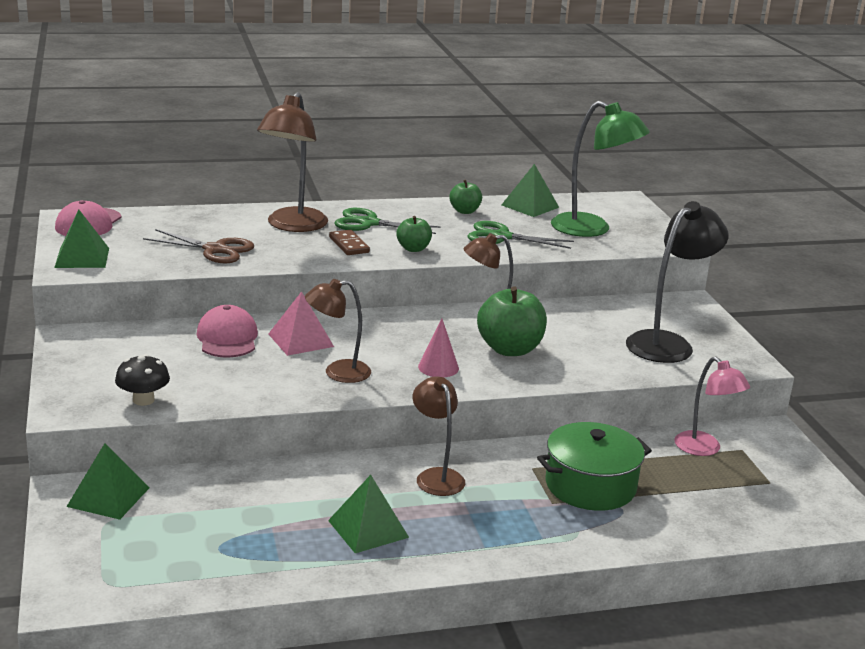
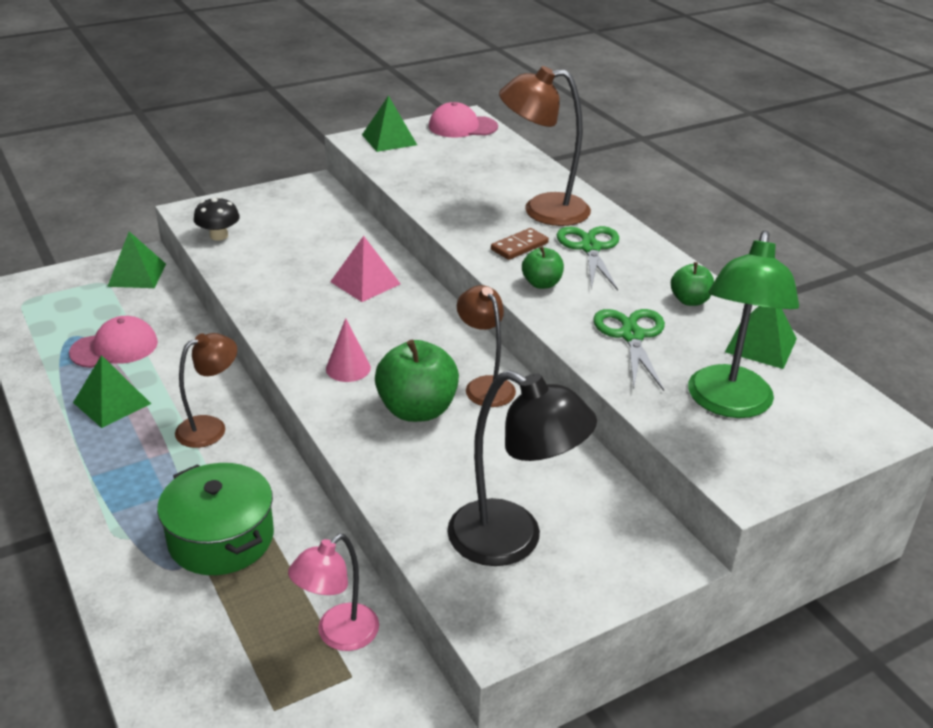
camera: 75 degrees right, 10 degrees up
(215, 250) = (450, 186): brown scissors -> none
(227, 338) = (348, 248): pink cap -> pink cap (114, 347)
(337, 372) = (308, 313): brown lamp -> none

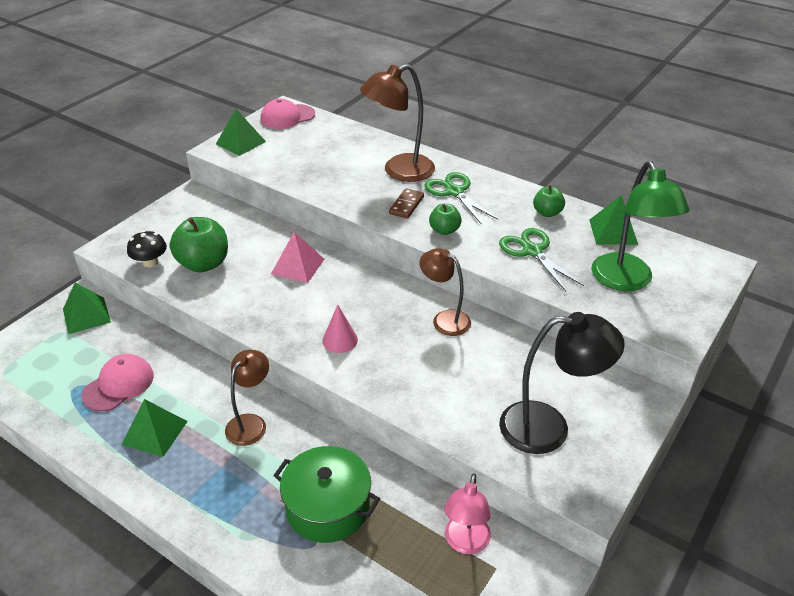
camera: 25 degrees left, 5 degrees up
(417, 410) = (413, 355): green apple -> green apple (203, 264)

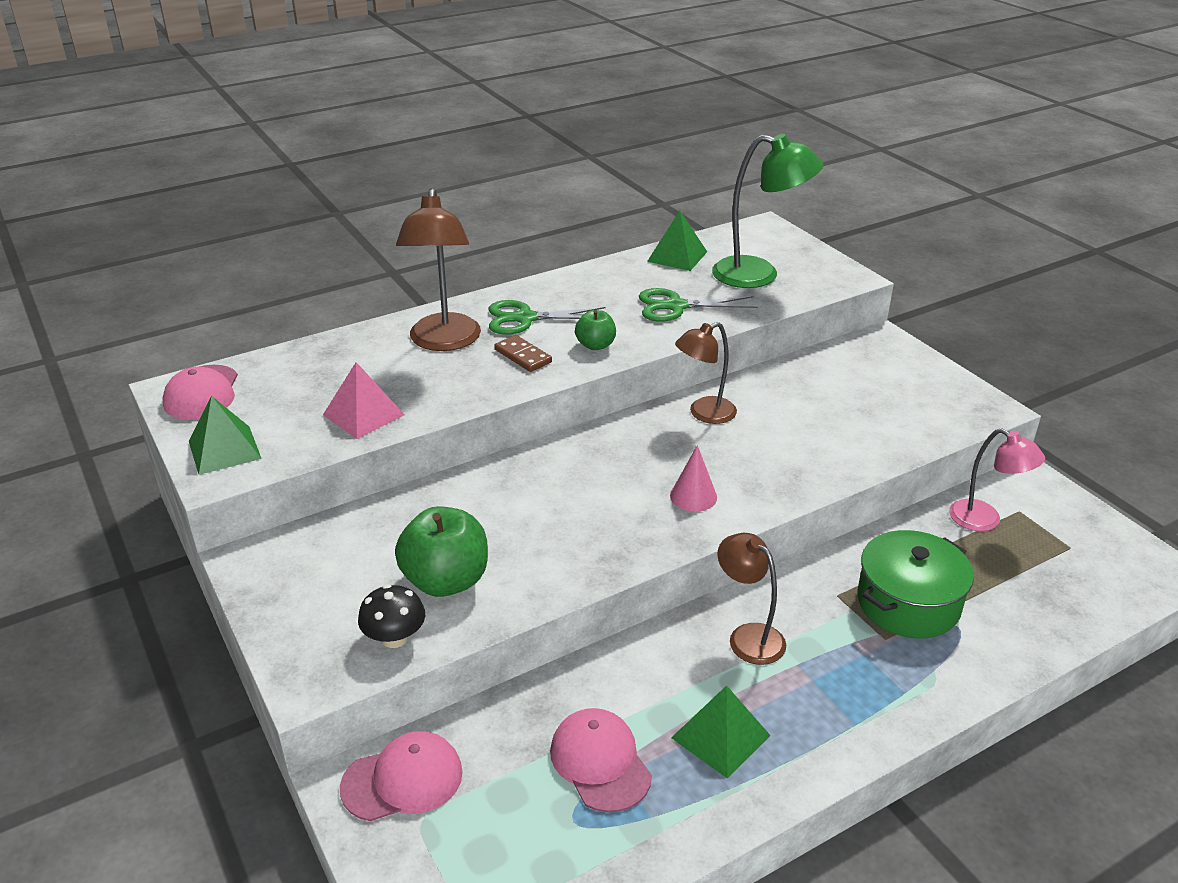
camera: 65 degrees left, 5 degrees down
(86, 315) = (403, 780): green pyramid -> pink cap
(297, 266) = (523, 495): pink pyramid -> pink pyramid (363, 414)
(547, 212) = (615, 278): green apple -> none
(549, 428) = (898, 401): black lamp -> none

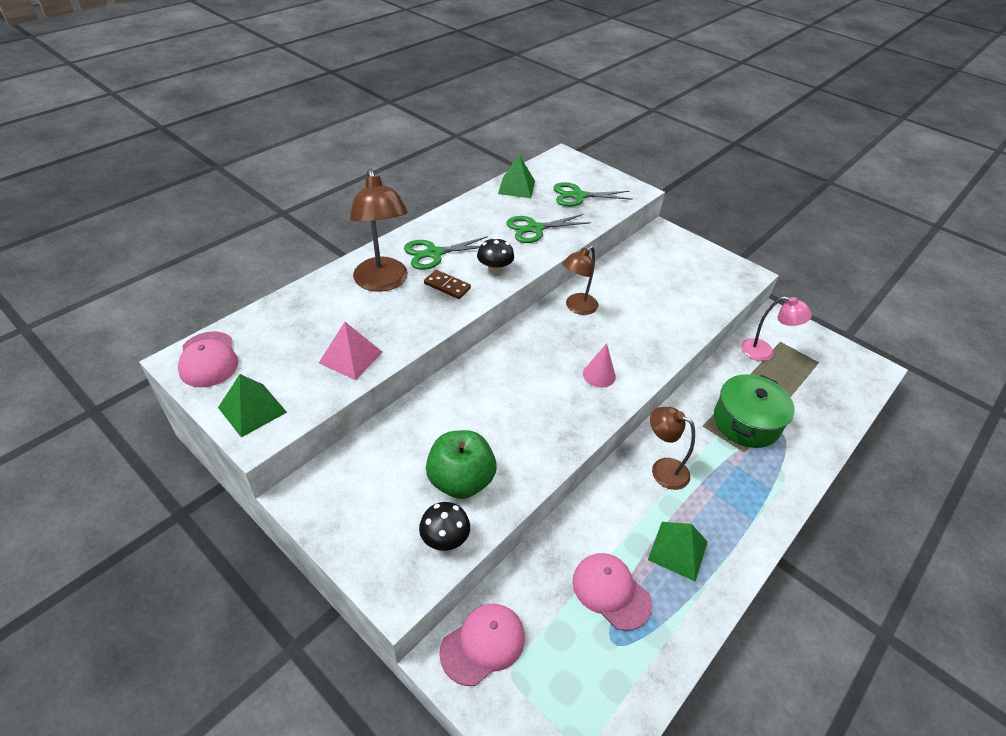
camera: 20 degrees left, 10 degrees up
(595, 345) = (494, 269): green apple -> black mushroom
(759, 275) = (578, 196): green lamp -> green scissors

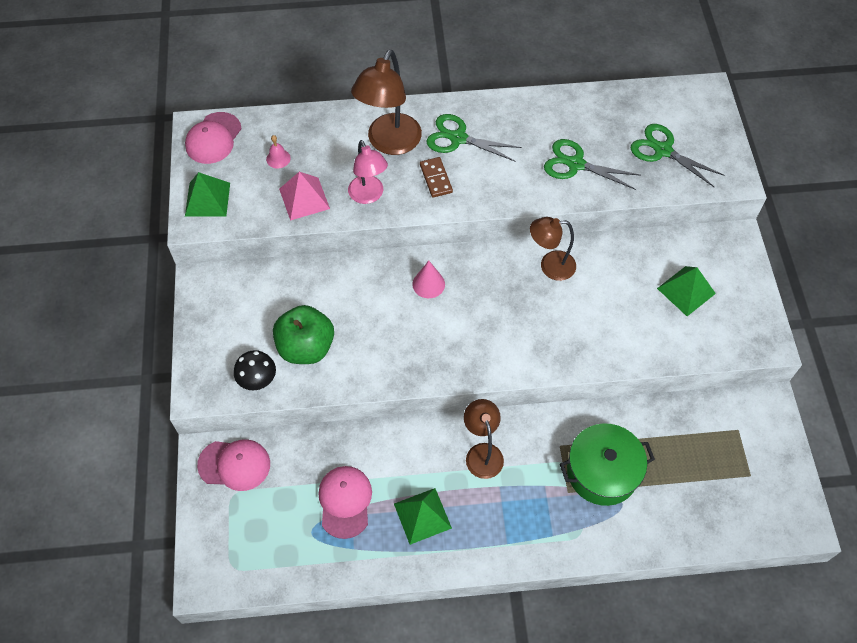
camera: 45 degrees right, 15 degrees up
(293, 341) = (278, 158): none -> pink bell
(494, 269) = (492, 186): black mushroom -> none
(516, 187) = (612, 105): green pyramid -> green pyramid (686, 290)
(599, 375) = (496, 340): pink cone -> pink cone (428, 284)
(764, 352) = (706, 427): pink lamp -> pink lamp (369, 196)

